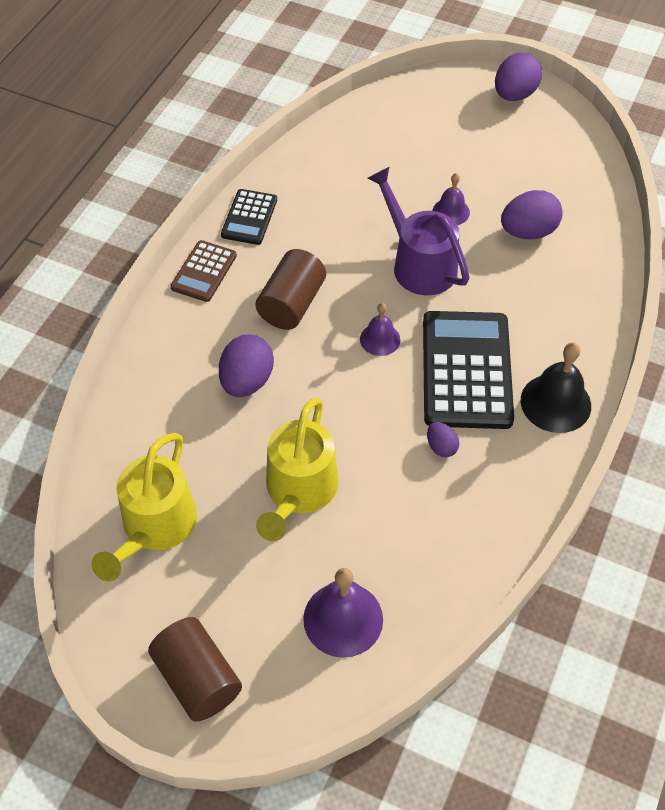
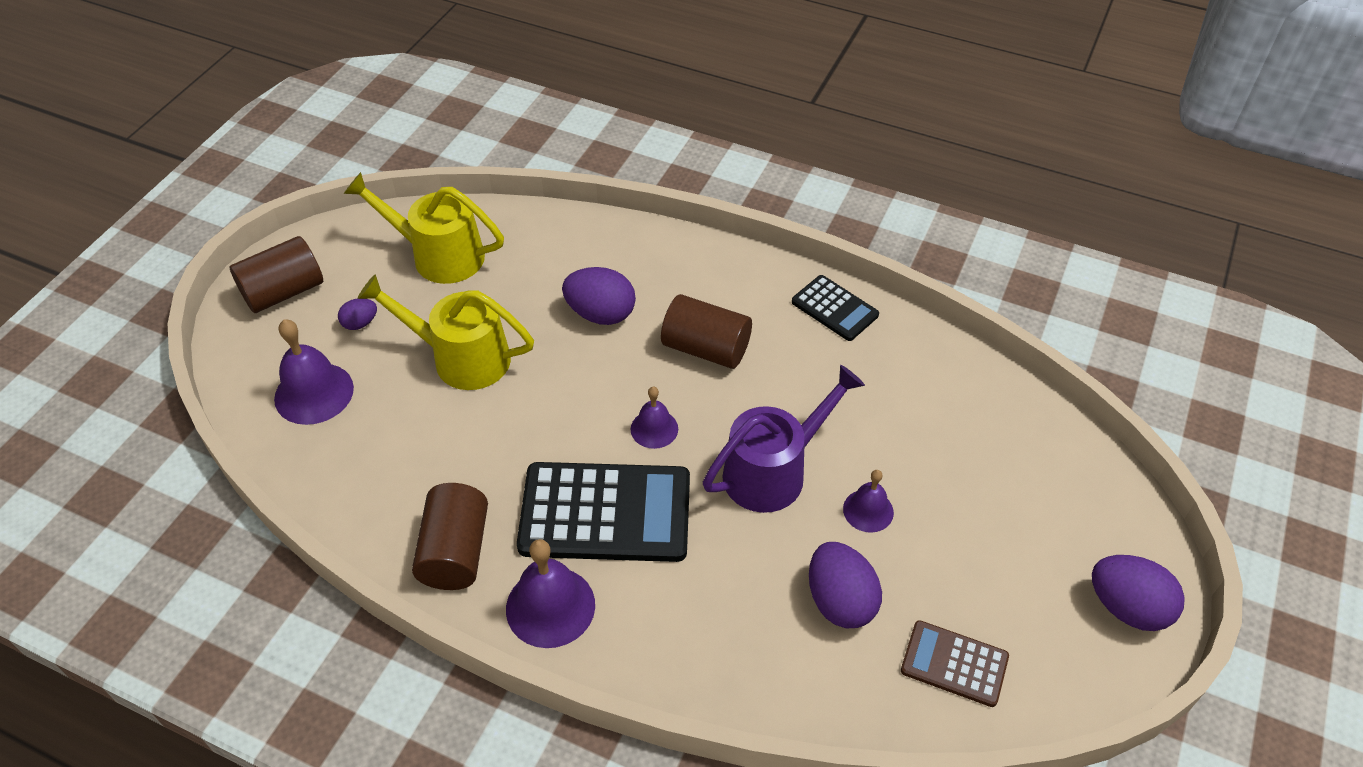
camera: 90 degrees right, 5 degrees down
(204, 271) = (750, 274): brown calculator -> brown calculator (954, 664)
(249, 217) = (834, 308): black calculator -> black calculator turned 150 degrees counterclockwise
(441, 447) = (499, 482): purple egg -> purple egg (360, 323)
(513, 473) = (455, 552): none -> brown cylinder
(555, 403) = (550, 606): black bell -> purple bell

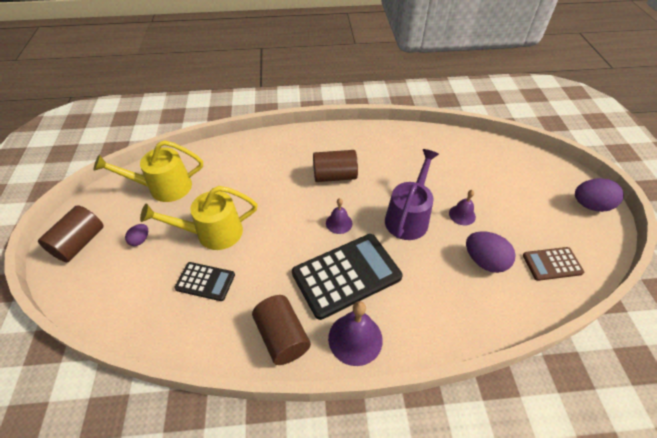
camera: 30 degrees left, 0 degrees up
(314, 393) = (136, 290): purple bell -> none
(601, 314) = (272, 181): purple egg -> none
(834, 308) = (377, 136): black calculator -> black calculator (205, 281)

